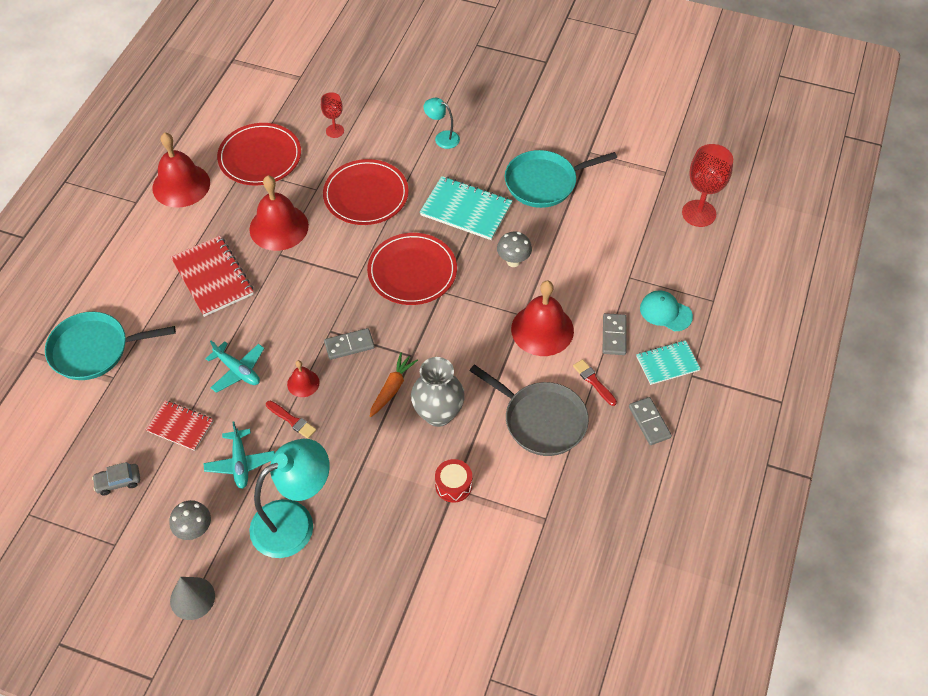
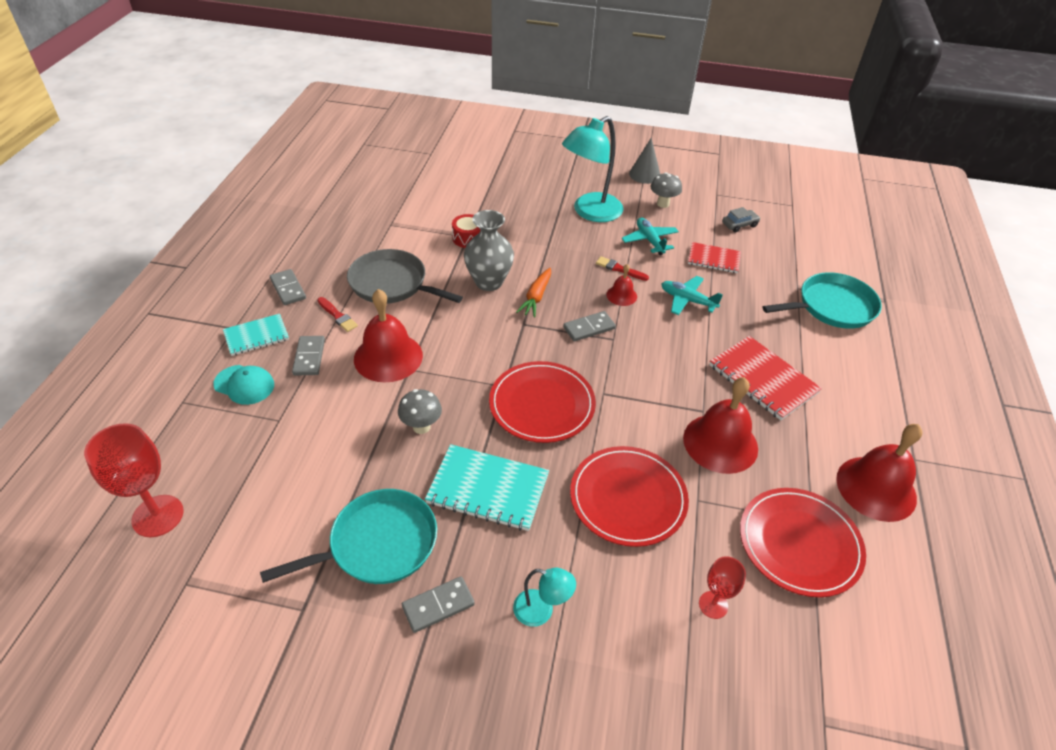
camera: 170 degrees right, 10 degrees down
(505, 146) = (438, 606): none -> grey domino

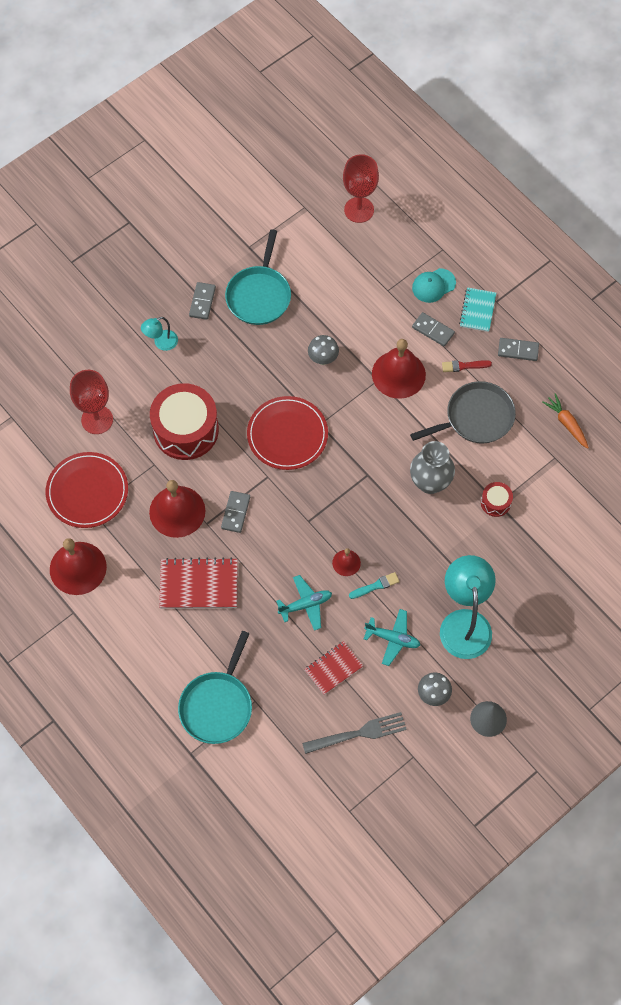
camera: 130 degrees right, 20 degrees up
(488, 489) = (250, 365): turquoise notebook -> none
(536, 297) = (389, 503): orange carrot -> orange carrot (566, 424)
(589, 328) = (330, 513): grey domino -> grey domino (235, 512)
(619, 269) = (376, 586): red brush -> turquoise brush
(628, 498) = (186, 430): red plate -> red drum
(713, 605) = (97, 420): red goblet -> red goblet, size x1.77
(739, 225) = (358, 733): grey car -> grey fork

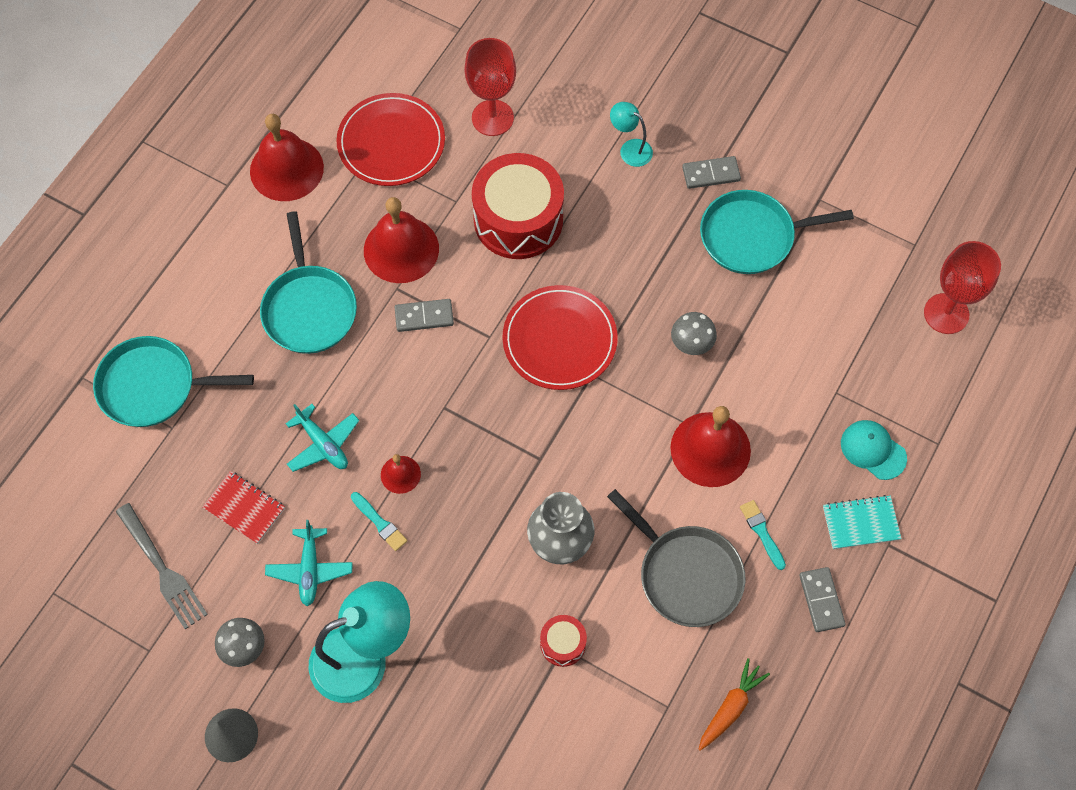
camera: 70 degrees right, 0 degrees up
(199, 585) = (309, 309): red notebook -> turquoise pan
(433, 330) = (800, 472): grey domino -> none
(464, 366) = (762, 532): red brush -> turquoise brush

